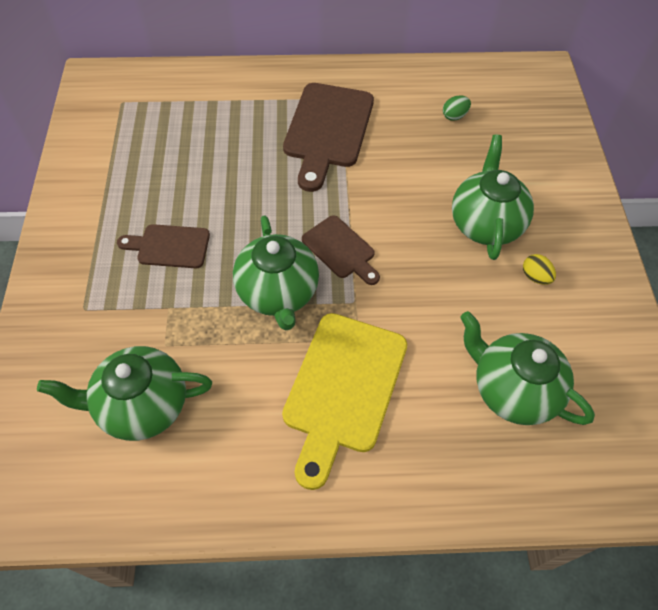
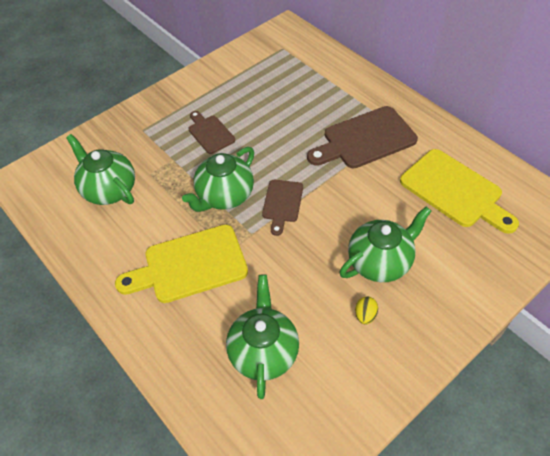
camera: 55 degrees right, 5 degrees down
(454, 116) = (455, 191): green egg -> yellow cutting board

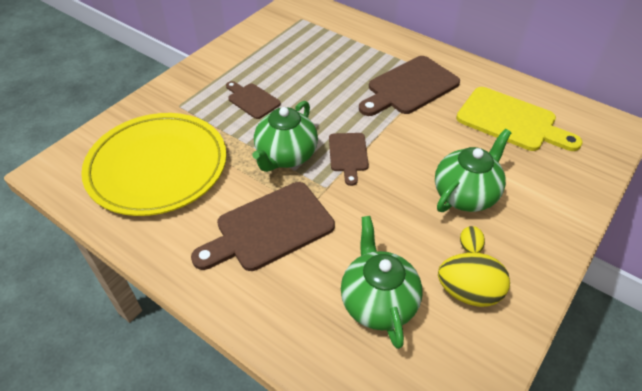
camera: 15 degrees left, 5 degrees down
(109, 190) = (157, 167): green teapot -> yellow plate
(190, 265) = (269, 228): yellow cutting board -> brown cutting board
(348, 358) = (468, 292): none -> yellow egg

